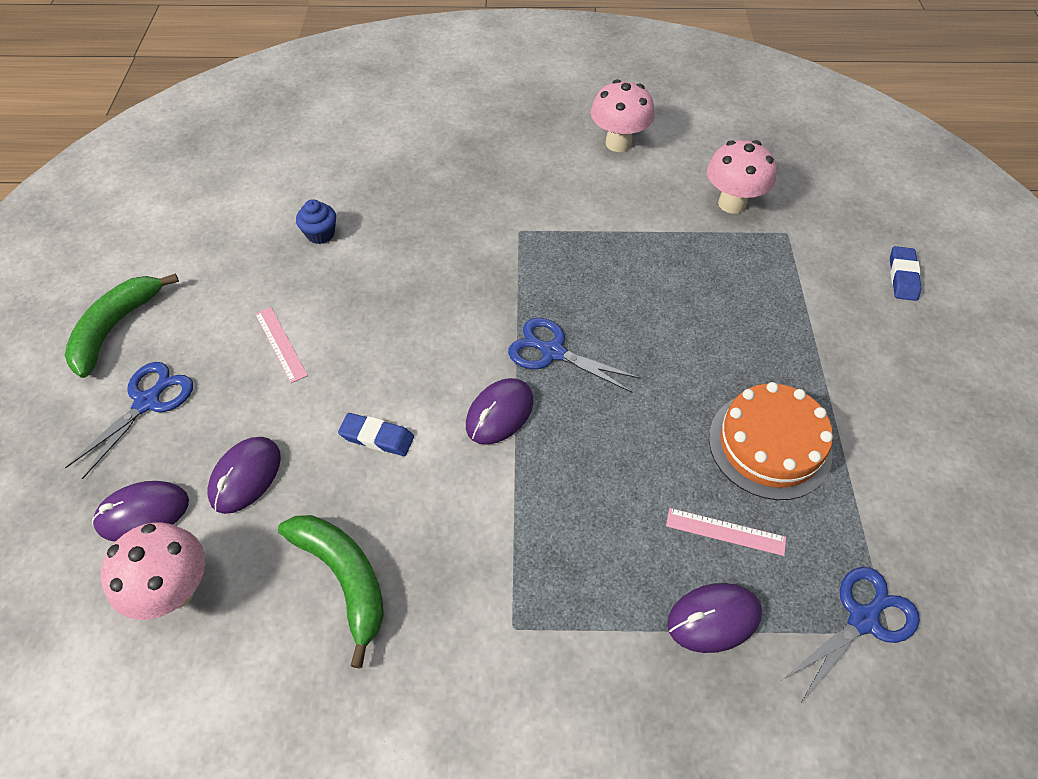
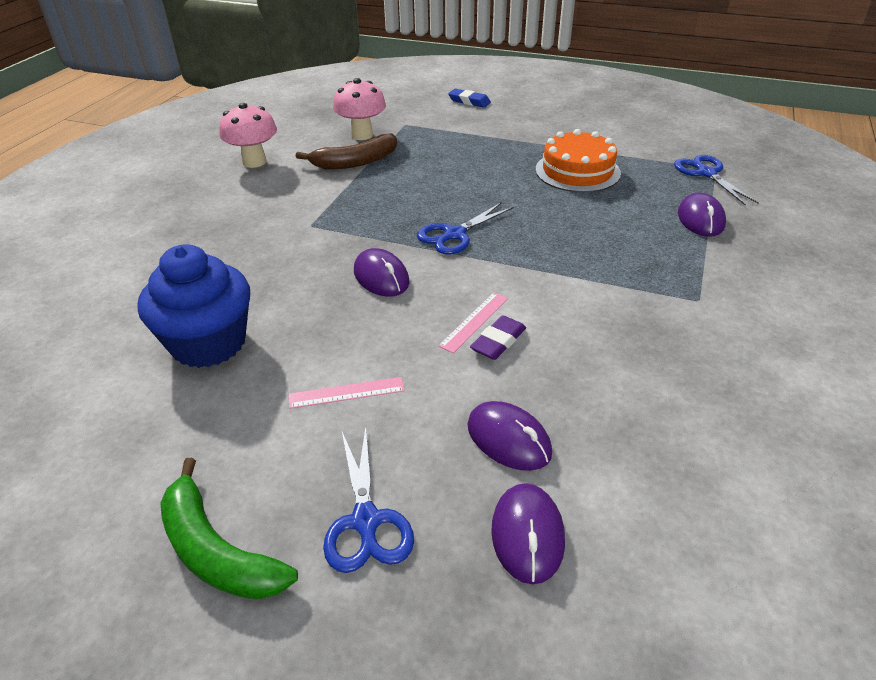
camera: 70 degrees left, 15 degrees down
(147, 402) = (366, 521): blue scissors -> blue scissors turned 150 degrees counterclockwise
(176, 590) = (633, 510): pink mushroom -> none
(320, 234) = (209, 343): blue cupcake -> blue cupcake, size x2.26
(344, 578) = (641, 383): green banana -> none
(377, 437) = (498, 341): blue eraser -> purple eraser
(499, 413) = (503, 271): purple mouse -> purple mouse (381, 277)
(664, 220) = (355, 162): none -> brown banana
(725, 531) = (638, 201): pink ruler -> pink ruler (474, 321)

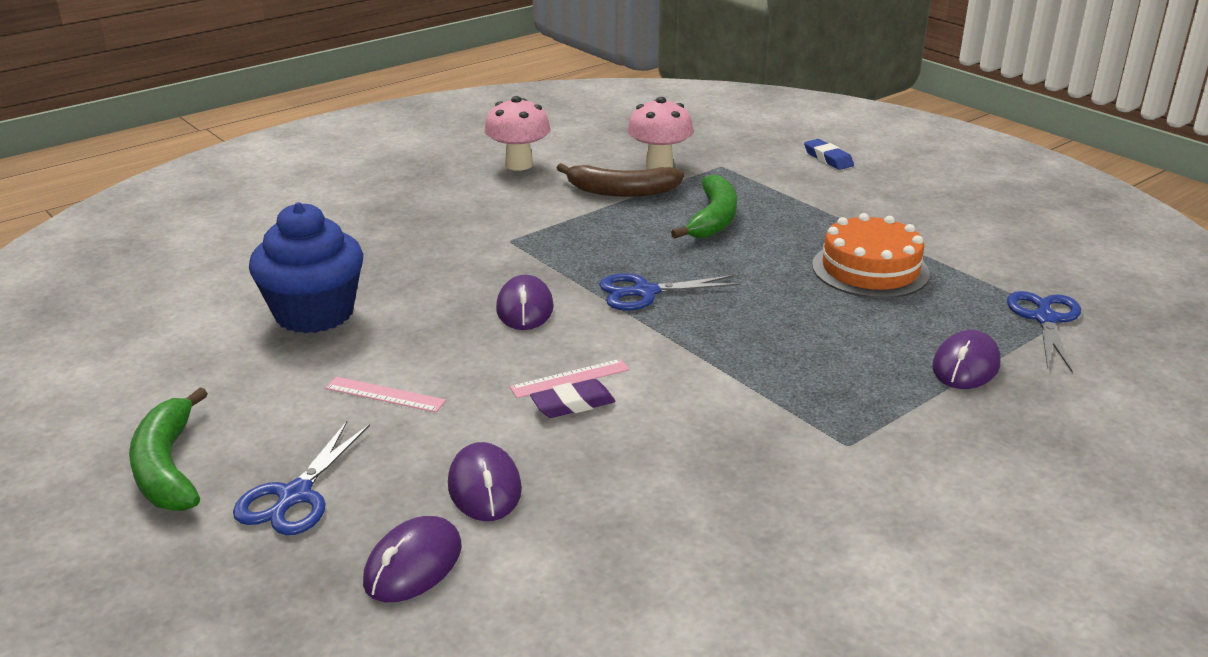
camera: 30 degrees right, 10 degrees down
(442, 165) = (713, 219): none -> green banana

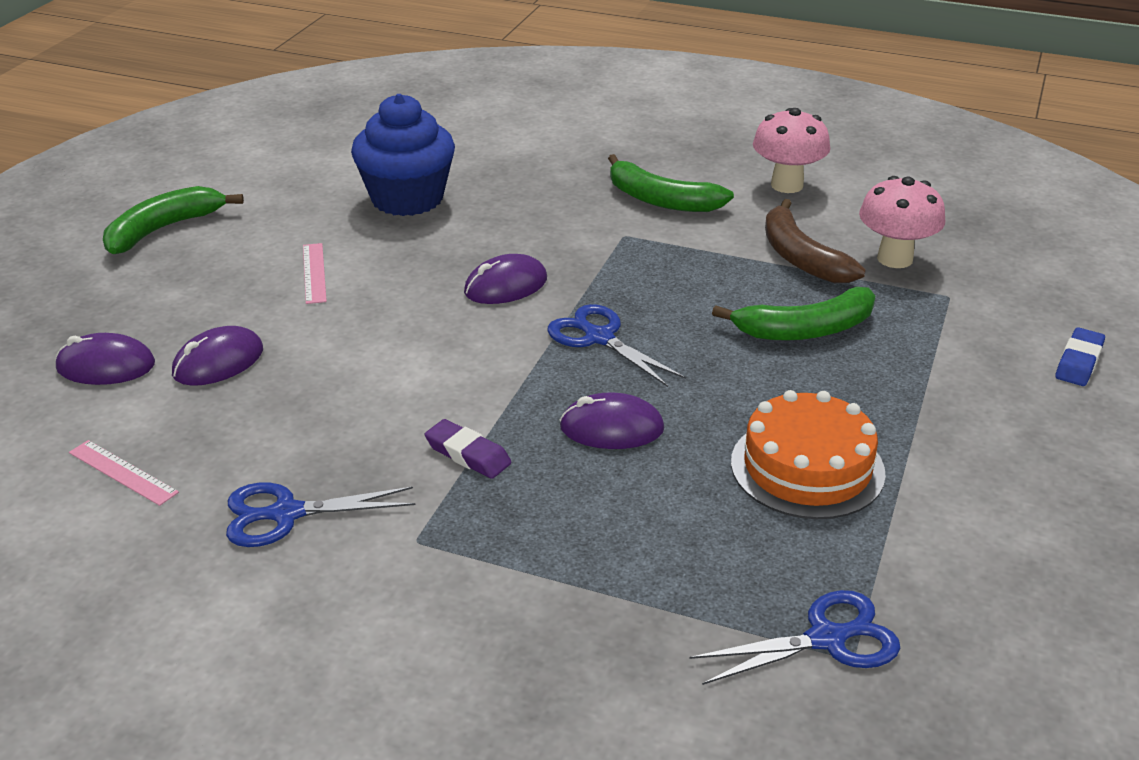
camera: 60 degrees right, 5 degrees up
(295, 496) = (159, 288): blue scissors -> blue scissors (286, 514)
(476, 211) = (661, 200): none -> green banana
(570, 378) = (407, 348): pink ruler -> pink ruler (123, 472)
(573, 404) = (367, 363): purple eraser -> purple eraser (468, 454)
(965, 366) = (644, 591): purple mouse -> purple mouse (611, 428)

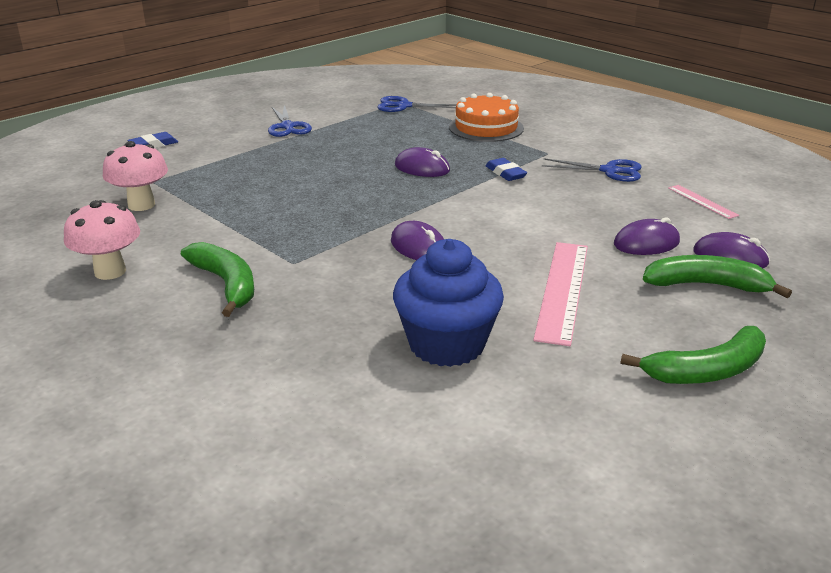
camera: 155 degrees left, 5 degrees down
(314, 273) = (563, 290): pink ruler -> pink ruler, size x1.95
(468, 454) = (505, 173): purple eraser -> blue eraser
(505, 286) = (418, 247): purple mouse -> purple mouse turned 60 degrees clockwise
(599, 338) = (386, 205): blue scissors -> blue scissors (287, 127)
(801, 257) = (196, 219): brown banana -> none
(805, 330) = (262, 183): green banana -> green banana (706, 285)
(807, 467) = (346, 140): orange cake -> orange cake (486, 127)

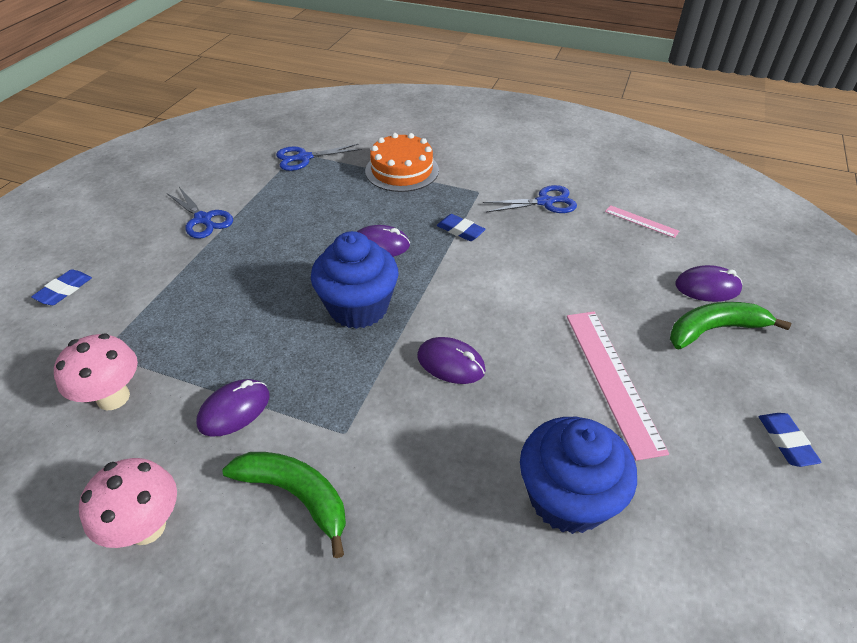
camera: 25 degrees left, 15 degrees up
(369, 199) = (358, 307): none -> blue cupcake
(646, 243) = (635, 290): purple mouse -> purple mouse (234, 410)
(706, 371) = (786, 442): green banana -> blue eraser

